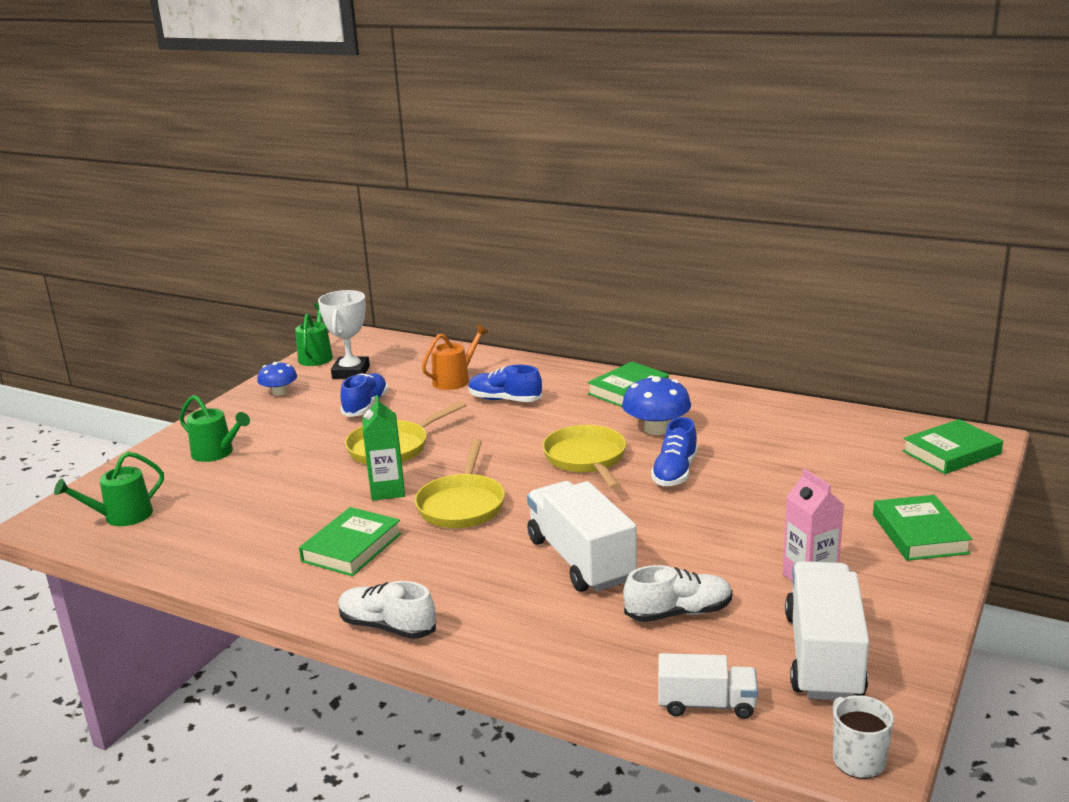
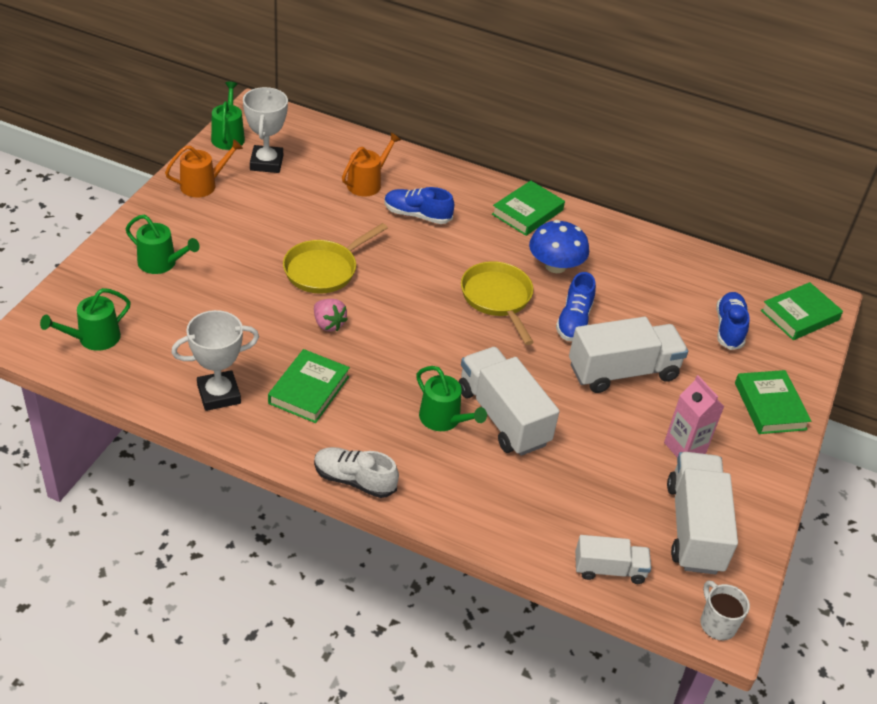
camera: 10 degrees left, 20 degrees up
(246, 556) = (219, 394): none -> white trophy
(279, 392) = (203, 185): blue mushroom -> orange watering can
(366, 406) = (289, 212): blue shoe -> blue shoe (729, 328)
(387, 490) = (328, 324): green carton -> pink strawberry
(462, 505) = (396, 346): yellow pan -> none
(507, 565) = (443, 419): none -> green watering can
(678, 613) = (584, 478): white shoe -> none
(732, 512) = (622, 372): none -> white truck

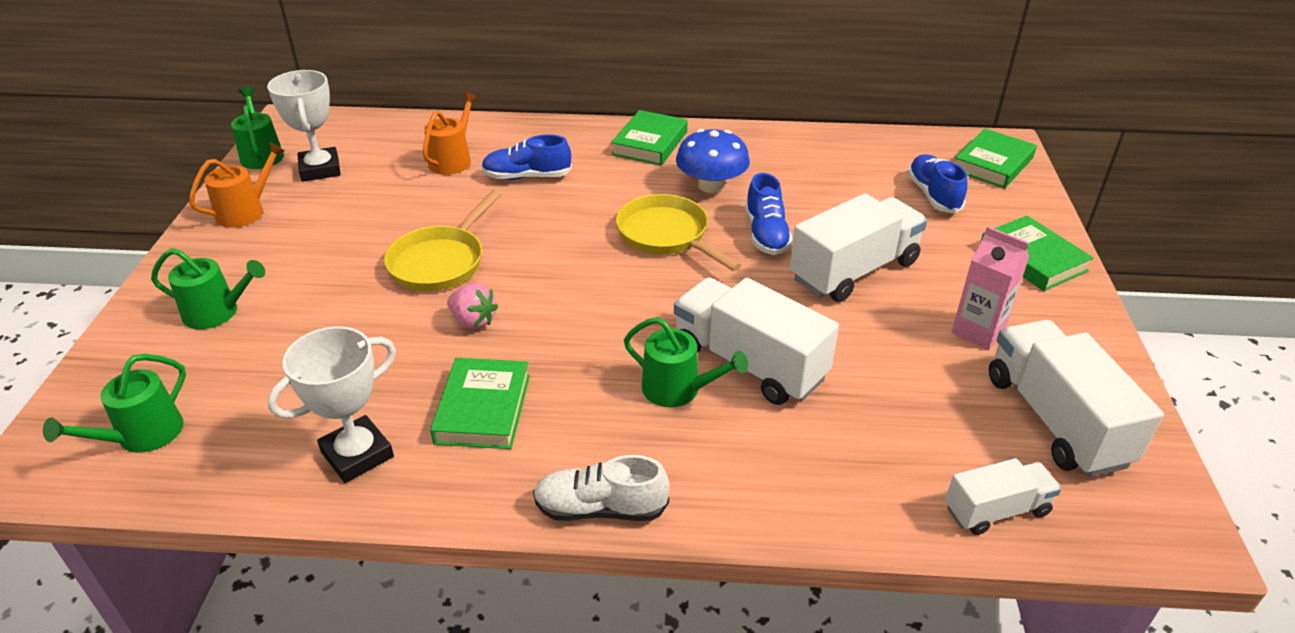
camera: 15 degrees left, 5 degrees down
(717, 623) = (1170, 533): white mug -> none

